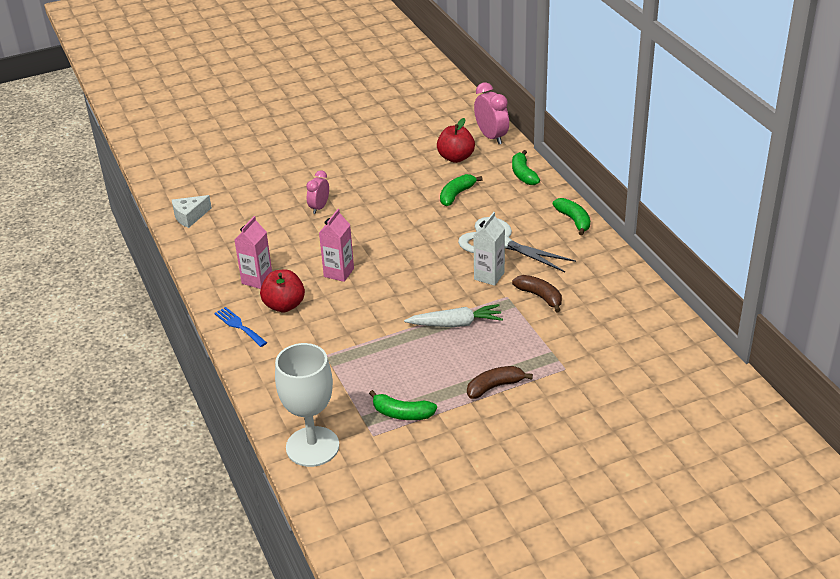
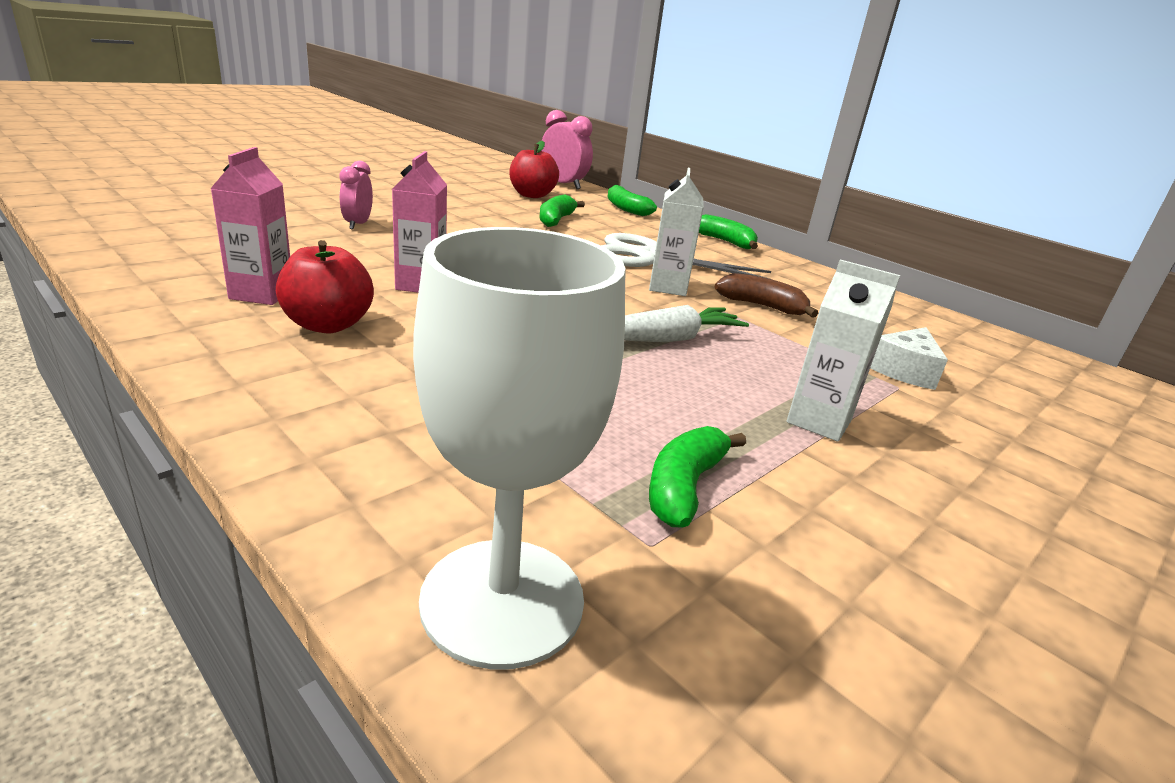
camera: 25 degrees left, 10 degrees down
(190, 216) = (118, 227): white cheese -> white cheese (904, 371)
(239, 326) = (228, 357): blue fork -> none
(402, 413) = (684, 487): green banana -> green banana turned 120 degrees clockwise
(494, 387) = (819, 421): brown banana -> white carton

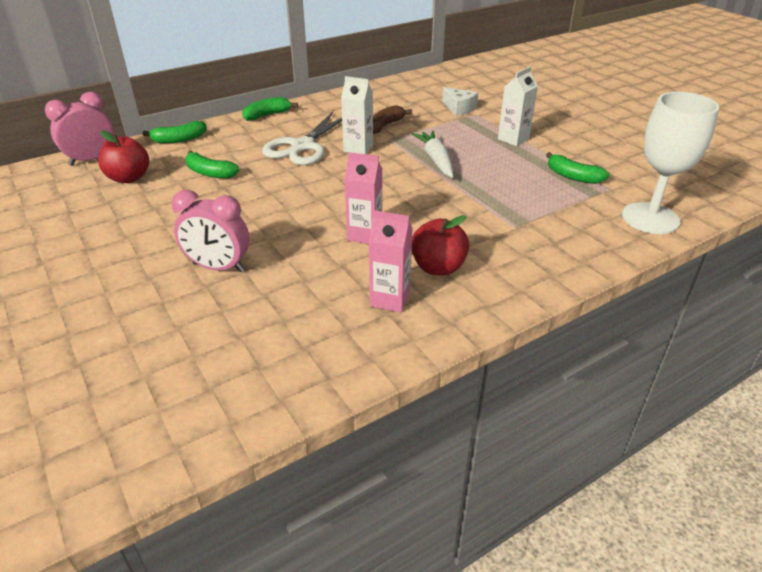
camera: 75 degrees left, 10 degrees up
(357, 224) = (218, 267): pink clock -> pink clock, size x1.55

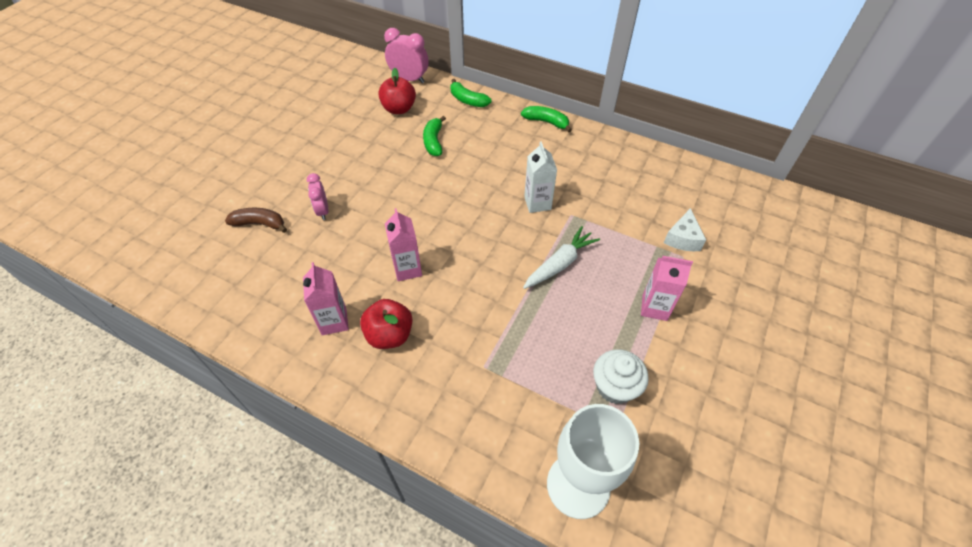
camera: 60 degrees right, 15 degrees up
(218, 267) = (323, 211): pink clock -> pink clock, size x0.65
(303, 146) = (513, 169): white scissors -> none
(385, 126) = (594, 201): brown banana -> brown banana (260, 224)
(513, 139) = (654, 307): white carton -> pink carton
(573, 176) = (615, 387): green banana -> white cupcake

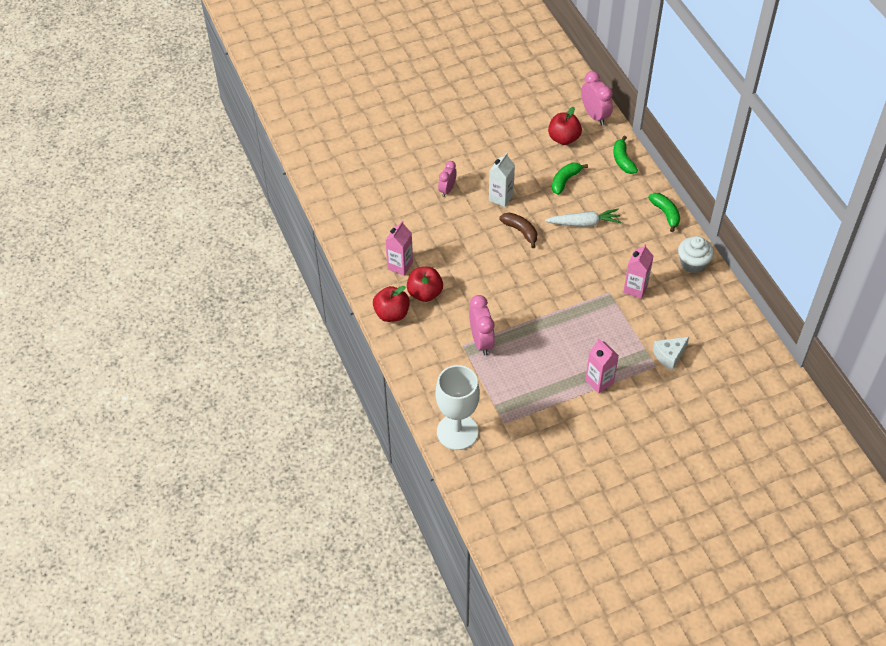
camera: 40 degrees right, 0 degrees up
(260, 224) = (402, 175): brown banana -> brown banana (520, 231)
(370, 386) = (392, 314): none -> red apple
(407, 269) = (468, 261): pink carton -> pink carton (635, 289)
(500, 348) = (481, 341): none -> pink clock
(537, 203) = (594, 270): white carton -> white carton (501, 197)
(560, 264) = (567, 318): white carrot -> white carrot (584, 223)
(615, 387) = (526, 404): white cupcake -> white cupcake (693, 263)

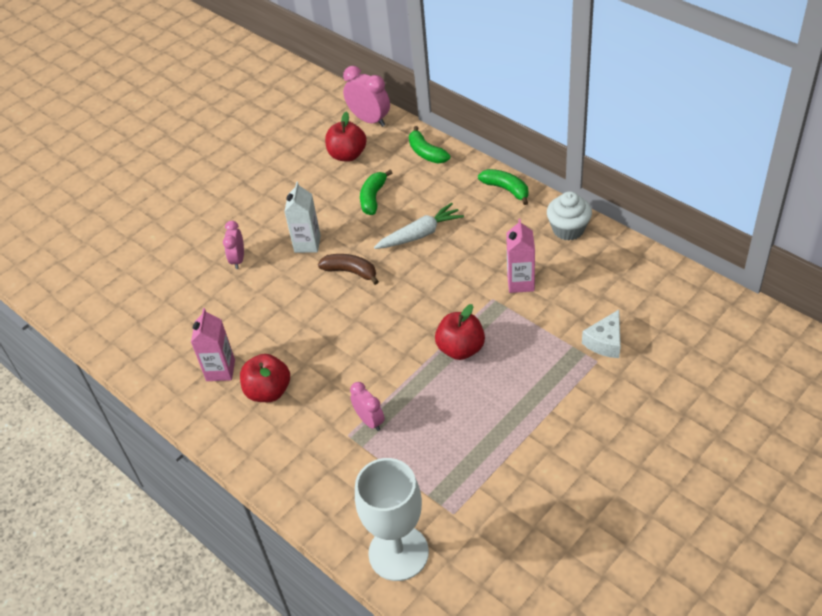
camera: 20 degrees left, 5 degrees down
(392, 314) = (237, 434): red apple -> red apple (461, 349)
(481, 341) = (370, 421): pink clock -> pink clock, size x0.65
(599, 381) = (541, 408): pink carton -> none

